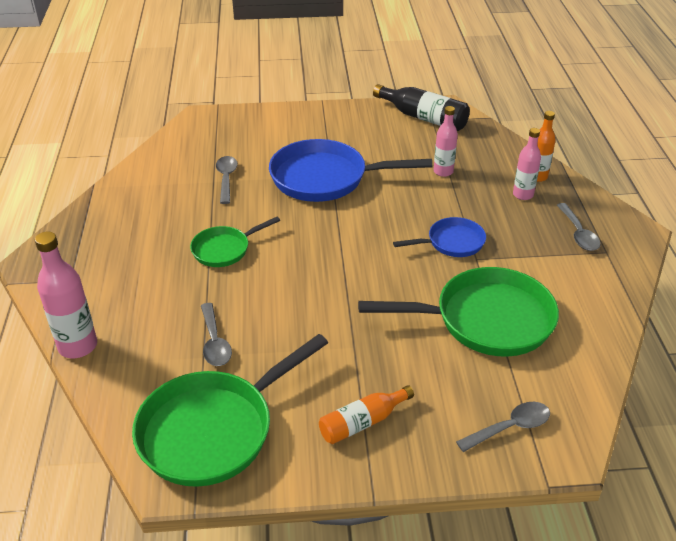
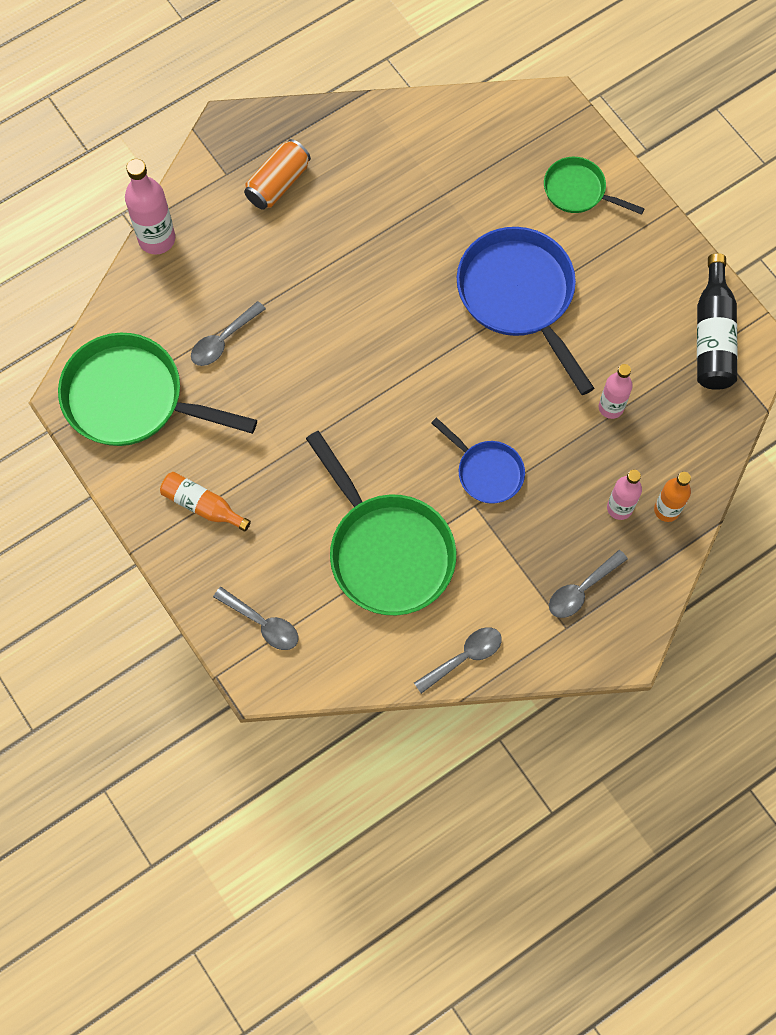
camera: 60 degrees right, 30 degrees up
(112, 255) = (278, 183): none -> orange can
(224, 249) = (345, 272): green pan -> green pan (578, 191)
(226, 179) = (455, 203): grey spoon -> grey spoon (464, 657)

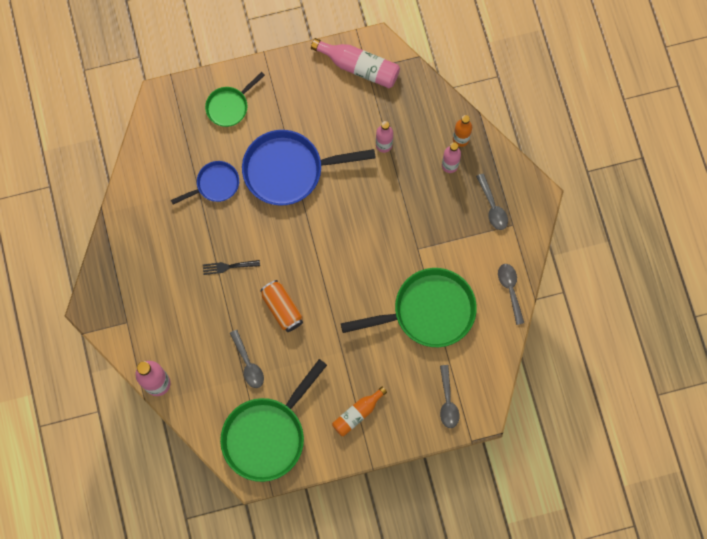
camera: 70 degrees left, 5 degrees up
(262, 623) = (448, 401): grey spoon -> grey spoon turned 120 degrees clockwise
(278, 183) = (147, 291): orange can -> orange can (282, 308)
(350, 268) = (228, 266): none -> black fork
(486, 472) = (398, 233): blue pan -> blue pan (215, 184)
(713, 335) = (359, 67): black bottle -> pink bottle

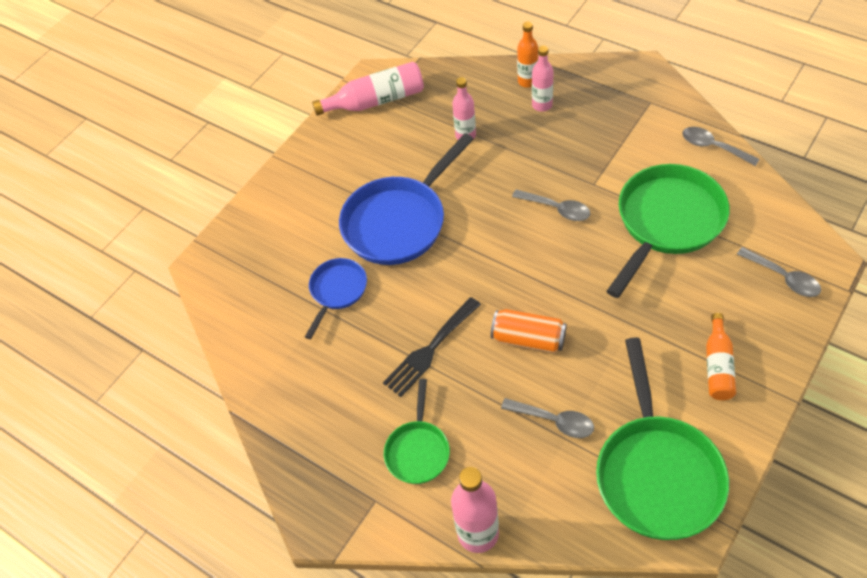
camera: 35 degrees left, 20 degrees down
(228, 266) = (430, 350): black fork -> black fork, size x1.58
(229, 106) = (282, 219): green pan -> green pan (418, 450)
(492, 207) = (617, 104): grey spoon -> grey spoon (557, 209)

